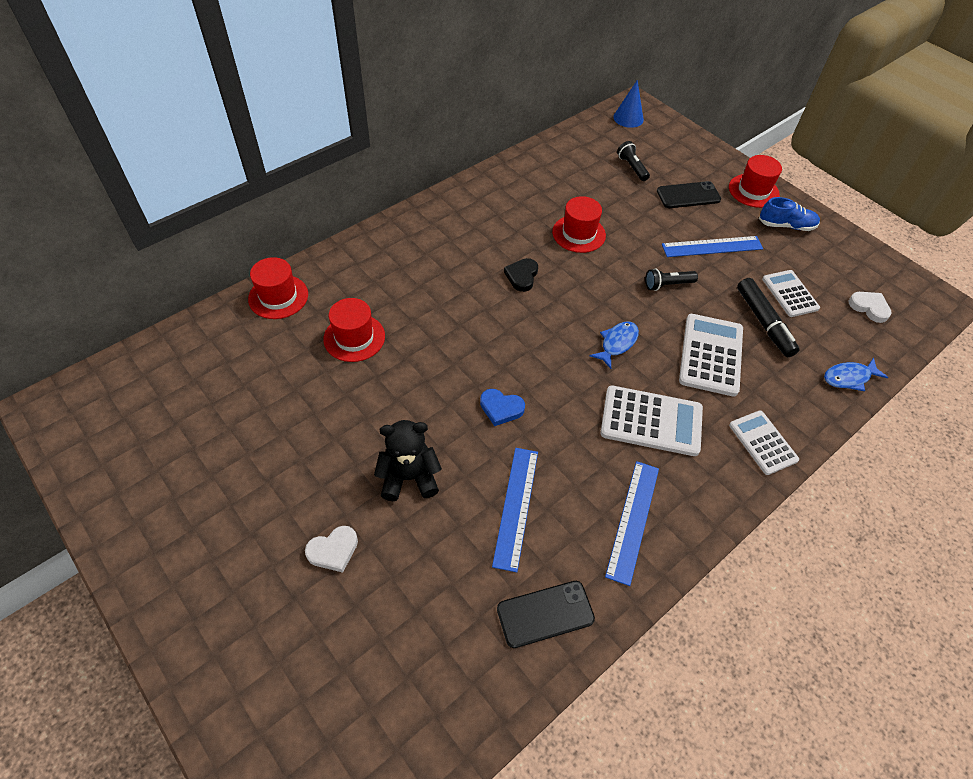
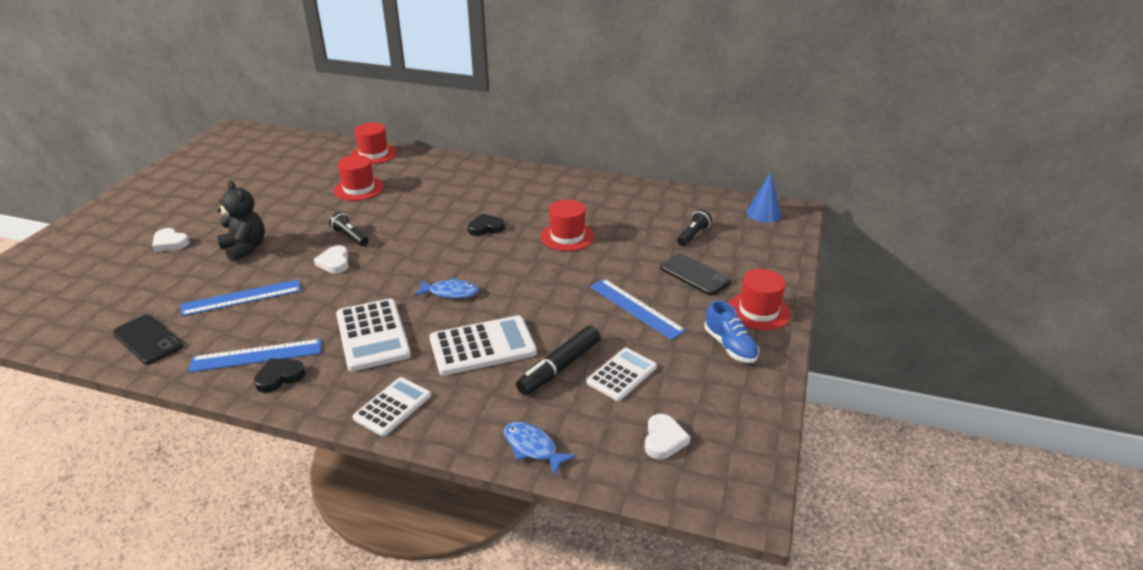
camera: 60 degrees right, 20 degrees down
(501, 408) = (334, 262): blue heart -> white heart
(667, 285) = (552, 297): black flashlight -> black flashlight (350, 237)
(678, 511) = (279, 377): none -> black heart

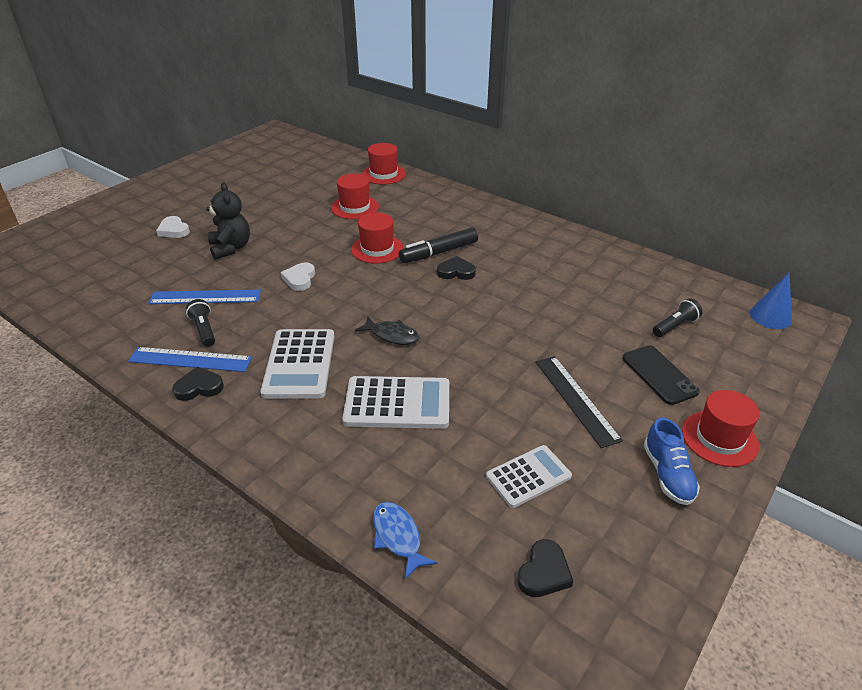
camera: 20 degrees right, 5 degrees up
(148, 340) = (112, 321): black phone -> none
(350, 237) = (325, 255): black flashlight -> black flashlight (204, 330)
(392, 407) = (283, 448): white calculator -> none
(451, 292) = (392, 335): blue fish -> black fish
(559, 367) = (465, 449): black marker -> black marker (439, 252)
(567, 236) = (535, 298): red hat -> red hat (377, 249)
(636, 308) = (576, 399): blue ruler -> black ruler
(664, 439) = (544, 572): white heart -> black heart

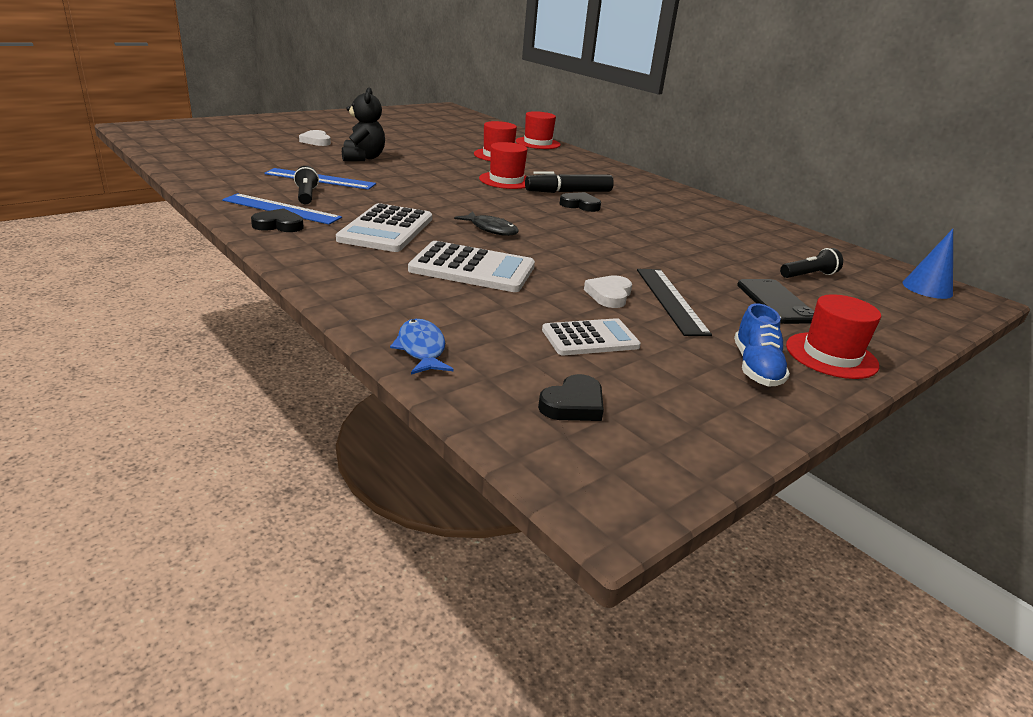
camera: 10 degrees right, 10 degrees down
(300, 279) = (418, 184): white heart -> white heart (609, 295)

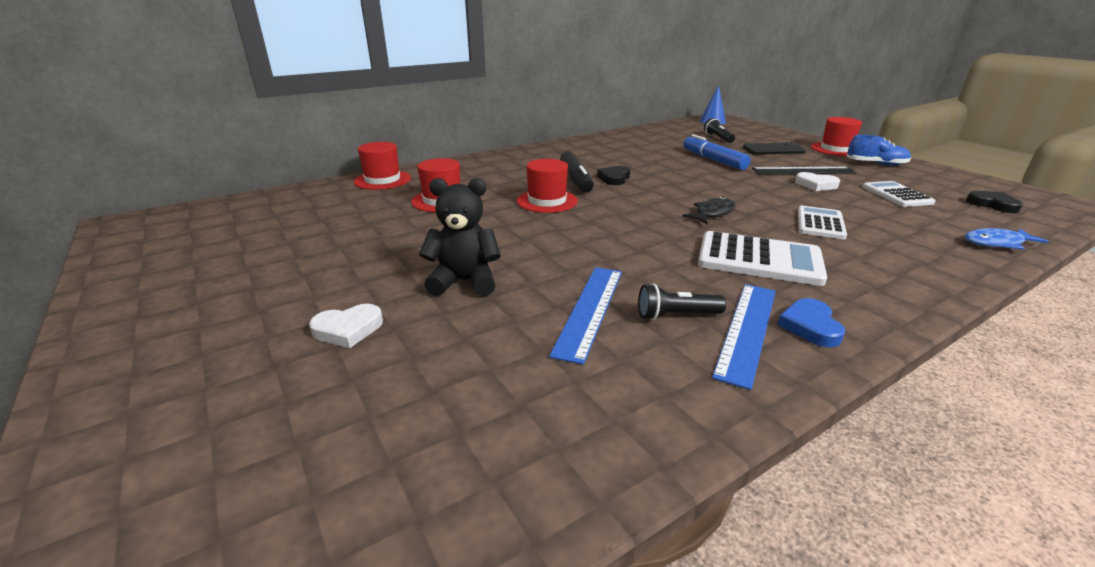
camera: 80 degrees left, 0 degrees up
(278, 225) = (810, 326): black heart -> blue heart
(472, 268) = (820, 223): white calculator -> white calculator, size x0.65
(683, 256) = (713, 160): none -> blue marker

